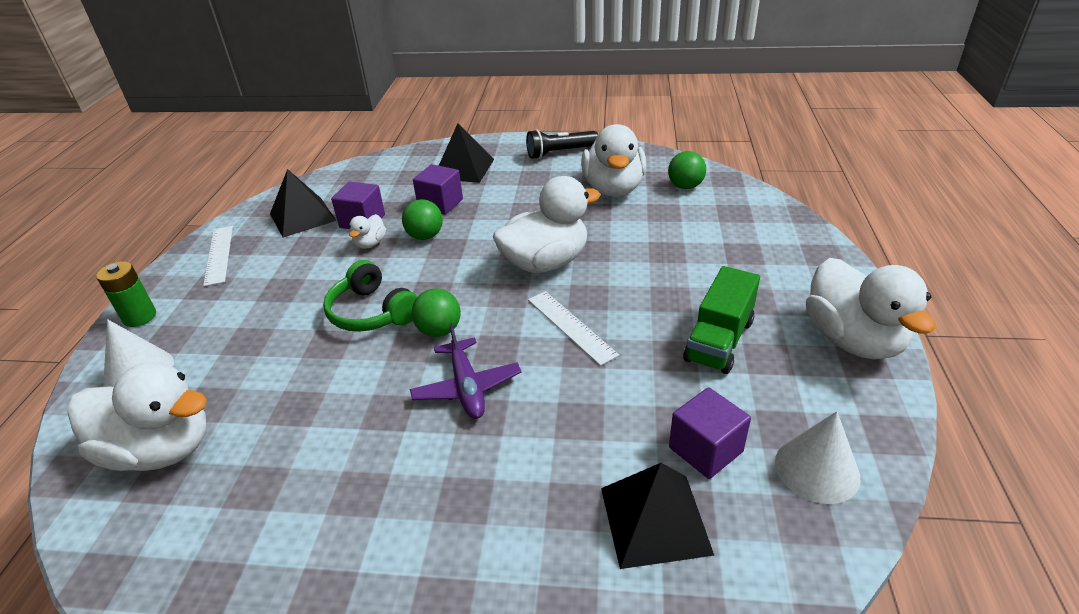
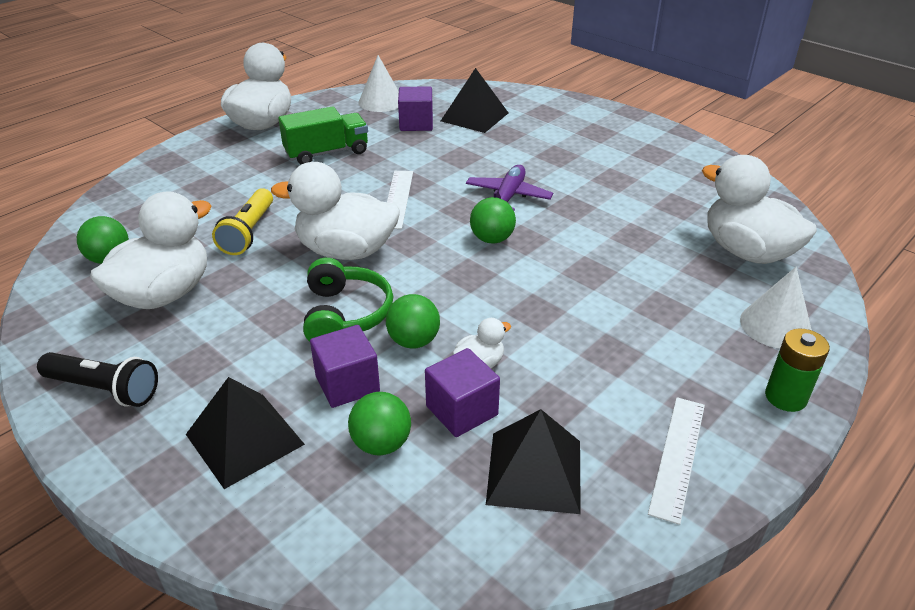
camera: 145 degrees left, 0 degrees up
(372, 312) = (534, 281): green headphones -> green headphones (345, 314)
(393, 193) = (381, 444): none -> green ball
(637, 240) = (248, 232): none -> yellow flashlight

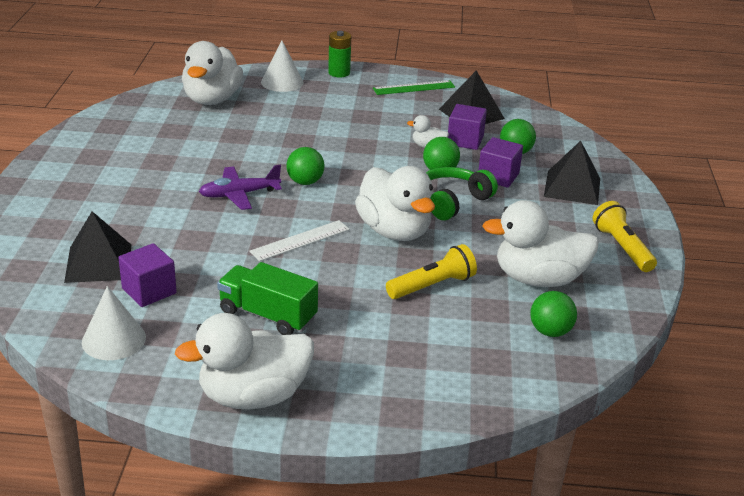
camera: 130 degrees left, 5 degrees down
(104, 389) = (622, 247): black flashlight -> yellow flashlight
(678, 456) = (414, 88): white ruler -> green ruler

